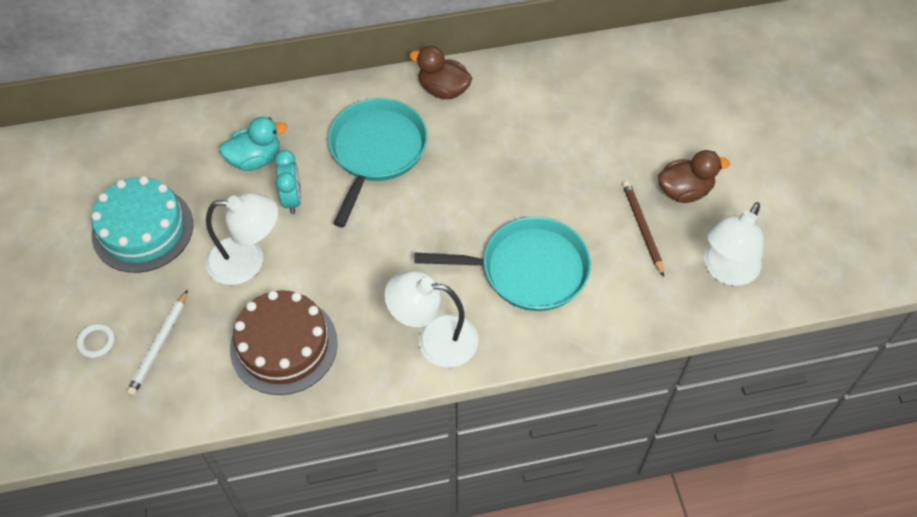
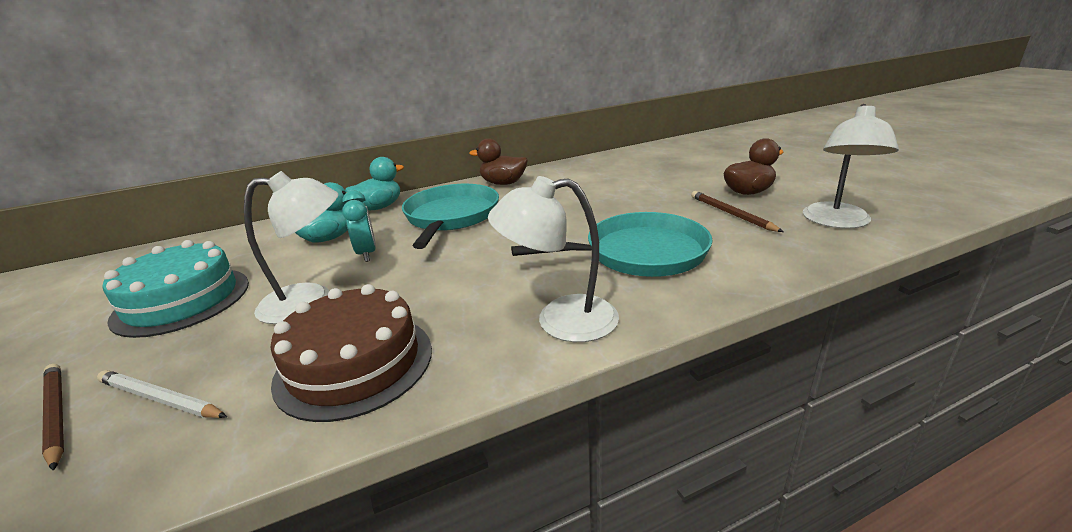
camera: 10 degrees left, 30 degrees down
(96, 342) = (56, 415): white ring -> brown pencil
(159, 345) = (160, 399): white pencil -> white pencil turned 105 degrees clockwise
(305, 107) = (379, 207): none -> turquoise duck

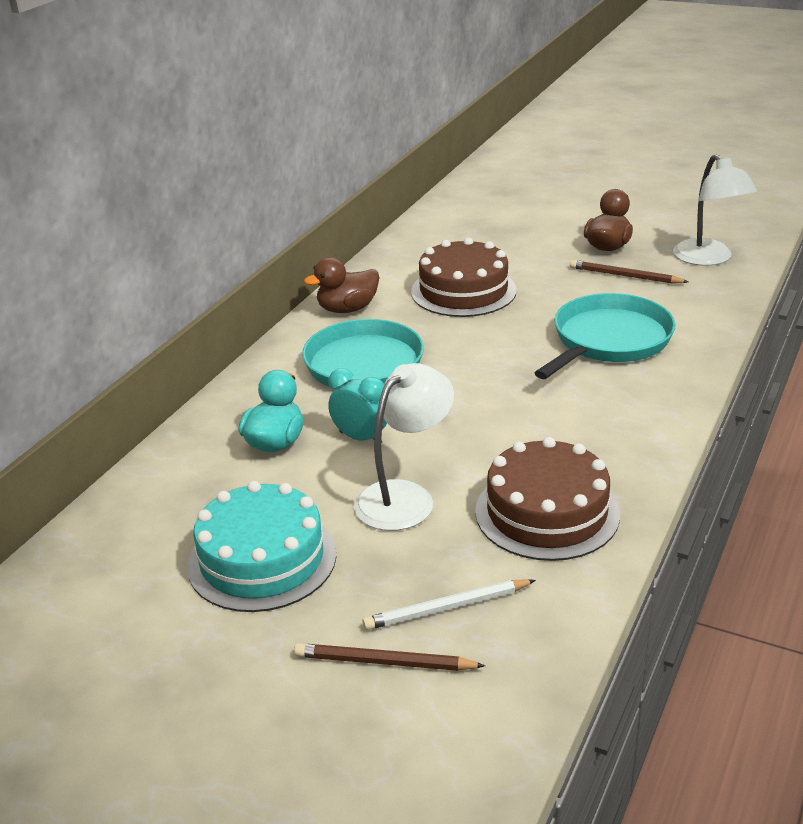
camera: 40 degrees left, 5 degrees up
(379, 207) = (254, 388): turquoise duck -> none
(560, 320) = (636, 416): white lamp -> none
(589, 192) = (463, 291): none -> brown cake

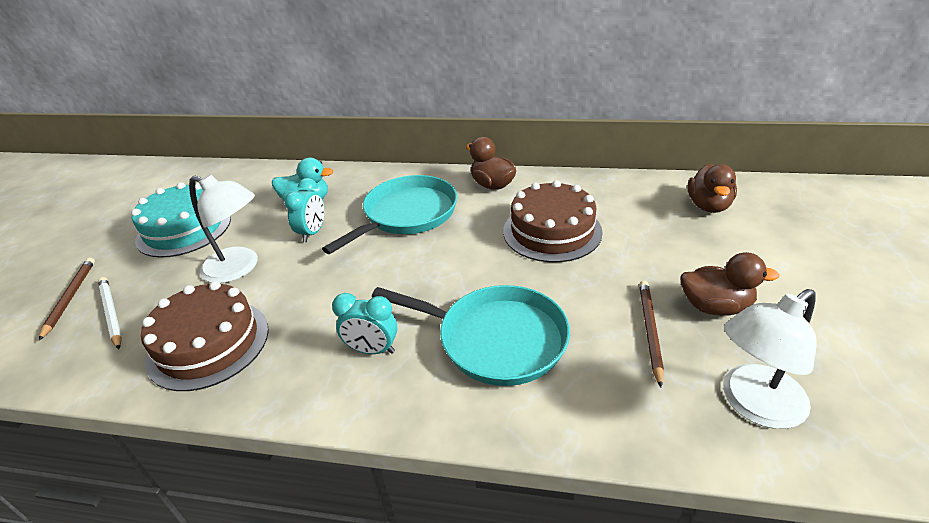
camera: 75 degrees right, 5 degrees up
(473, 217) = (708, 206): none -> brown duck
(598, 404) = (372, 350): none -> turquoise clock

